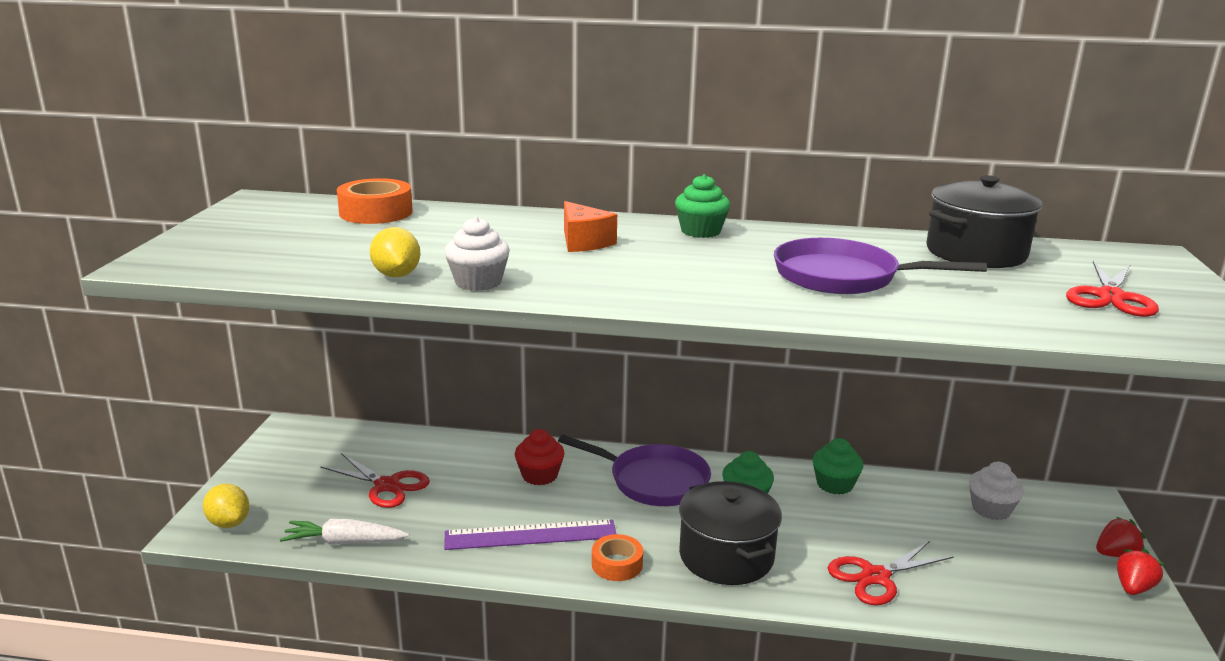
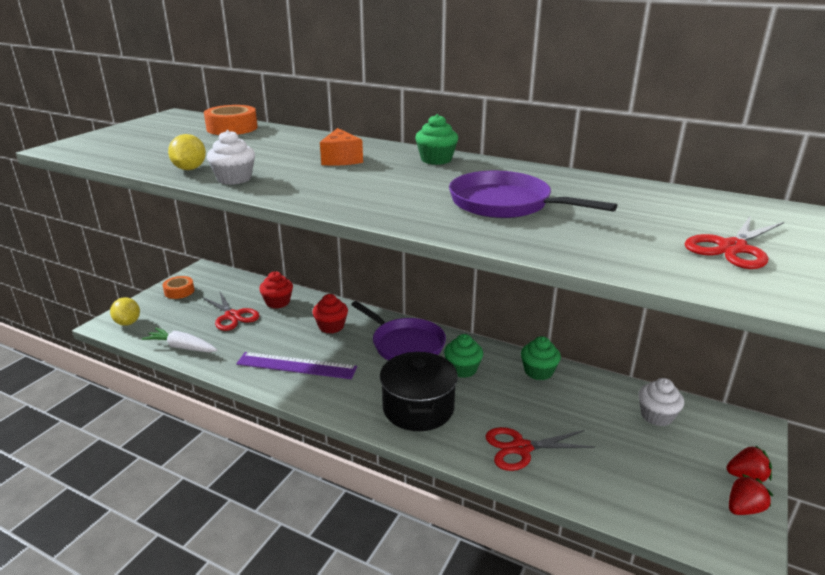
camera: 20 degrees right, 5 degrees up
(439, 456) = (278, 302): none -> red cupcake
(617, 564) = (338, 397): orange tape -> orange tape (179, 291)
(976, 253) = (646, 197): black pot -> none

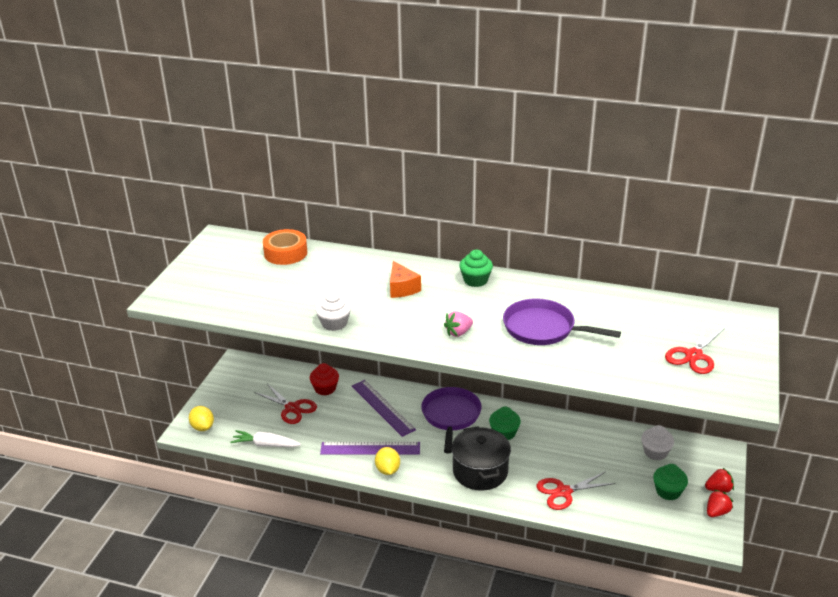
camera: 10 degrees left, 5 degrees up
(179, 291) = (229, 388): orange tape -> none
(190, 169) = (291, 315): yellow lemon -> yellow lemon (387, 470)
(331, 326) = (383, 407): red cupcake -> purple ruler
(386, 198) = (458, 333): none -> pink strawberry
(405, 344) = (451, 416): purple pan -> purple pan turned 120 degrees counterclockwise
(538, 372) = (563, 427): green cupcake -> green cupcake (668, 491)

